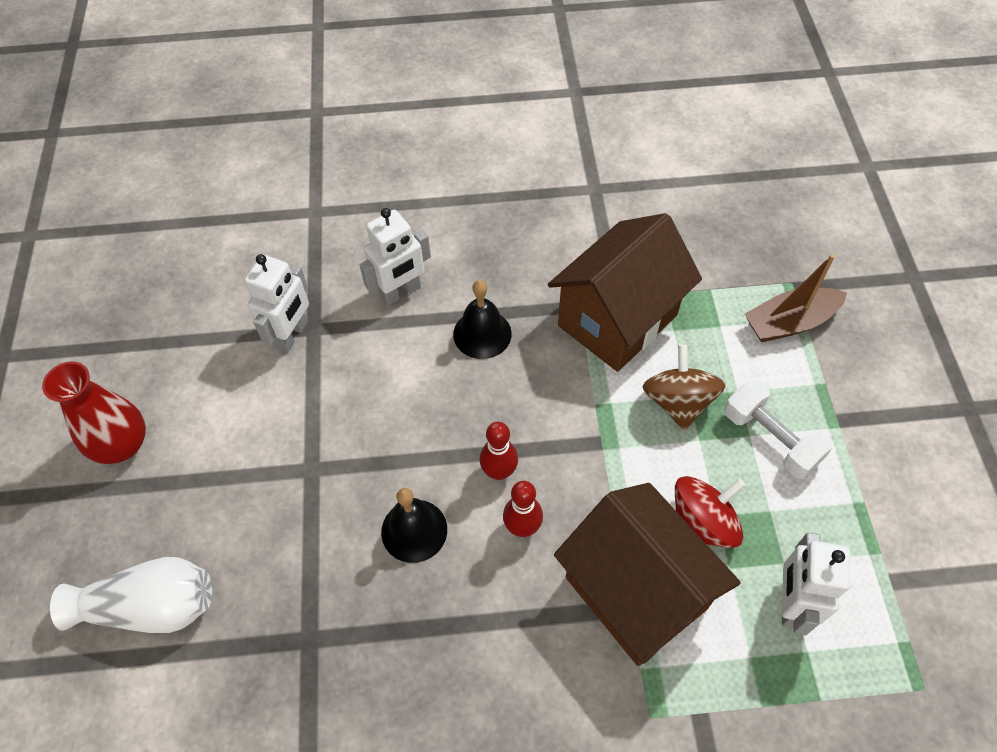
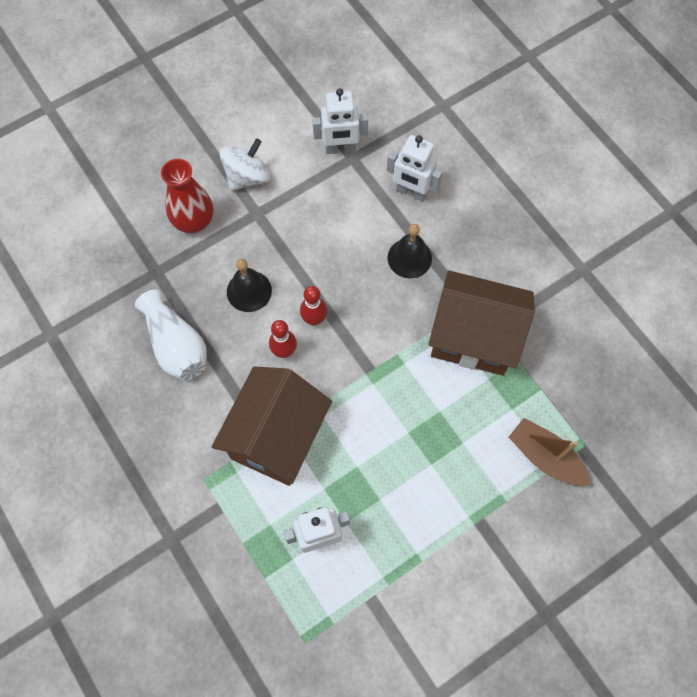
camera: 60 degrees right, 10 degrees up
(122, 445) = (216, 107): red vase -> red vase (194, 221)
(151, 607) = (133, 183): white vase -> white vase (176, 345)
(252, 456) = (247, 177): none -> white spinning top
(678, 402) = (430, 406): brown spinning top -> none
(702, 524) = (346, 459): red spinning top -> none
(770, 438) = (436, 479): white dumbbell -> none

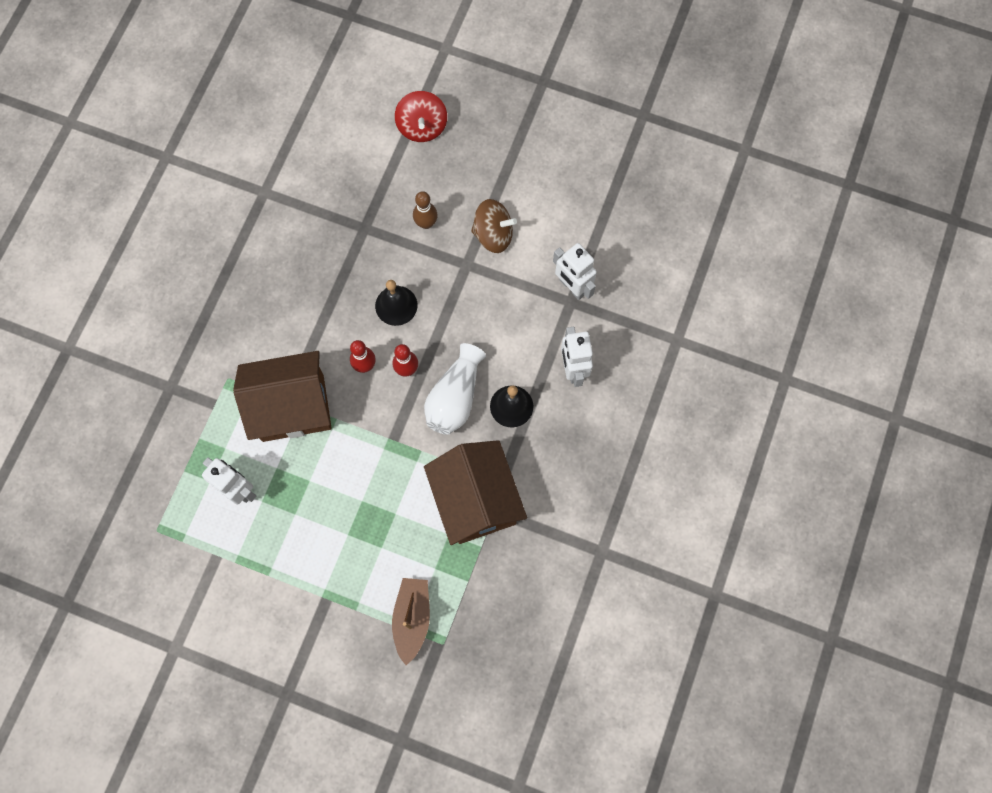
camera: 55 degrees right, 5 degrees up
(103, 169) = (422, 127): none -> red spinning top
(176, 345) = (315, 285): white vase -> white vase (455, 397)
(194, 221) = (426, 223): red vase -> brown bowling pin
(247, 177) = (493, 235): white spinning top -> brown spinning top

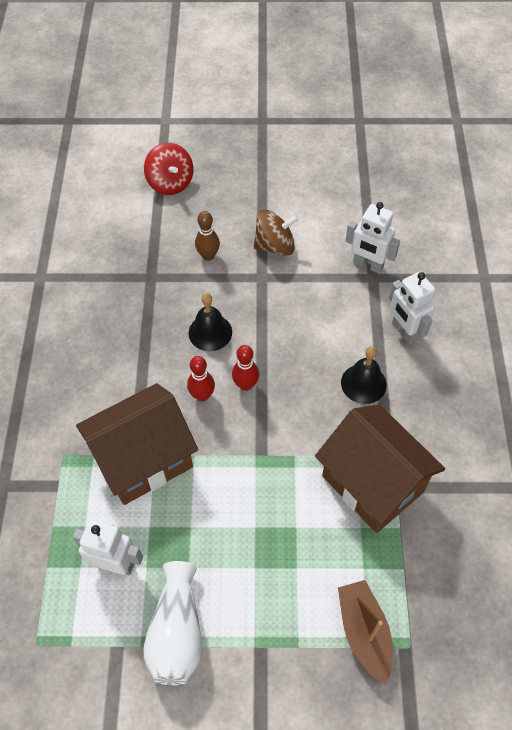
camera: 20 degrees left, 15 degrees down
(455, 397) = (305, 394): white vase -> white vase (177, 632)

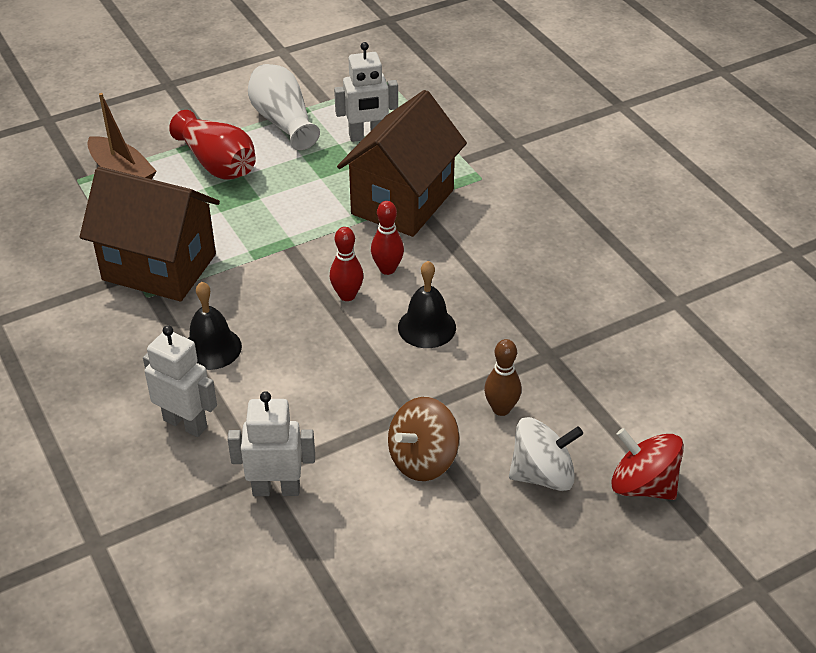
camera: 150 degrees right, 15 degrees down
(217, 210) = (542, 475): none -> white spinning top
(270, 597) = (217, 164): none -> red vase

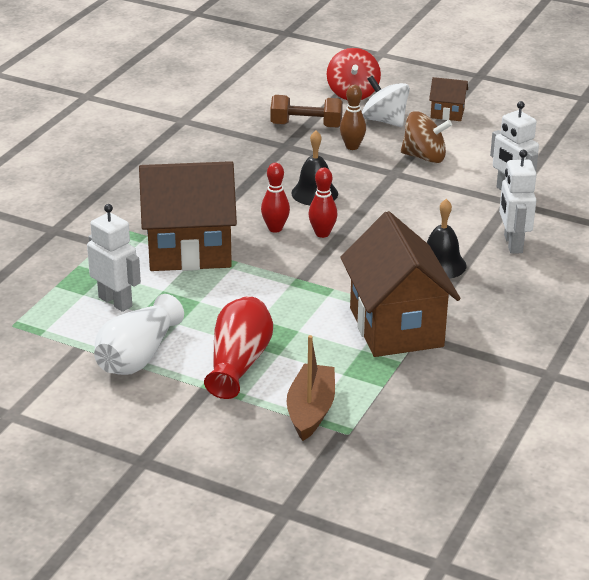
camera: 125 degrees left, 10 degrees down
(513, 552) = (447, 113): none -> brown house
(585, 395) = (306, 125): none -> brown dumbbell

